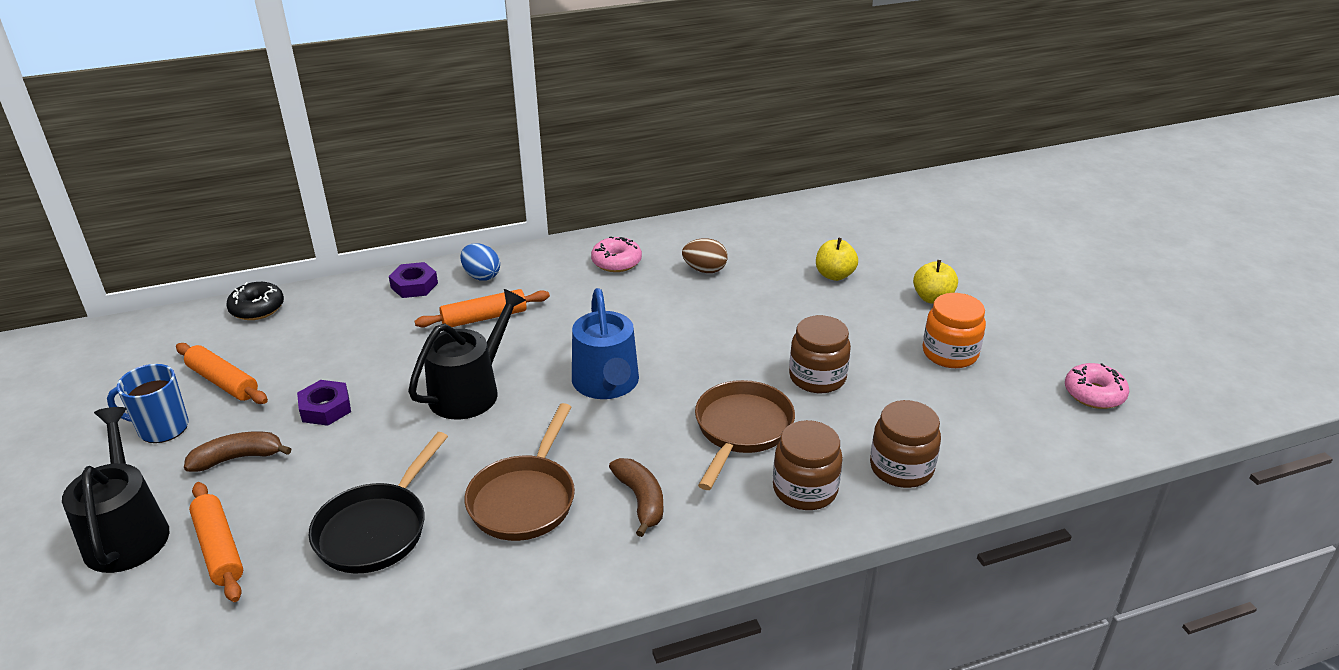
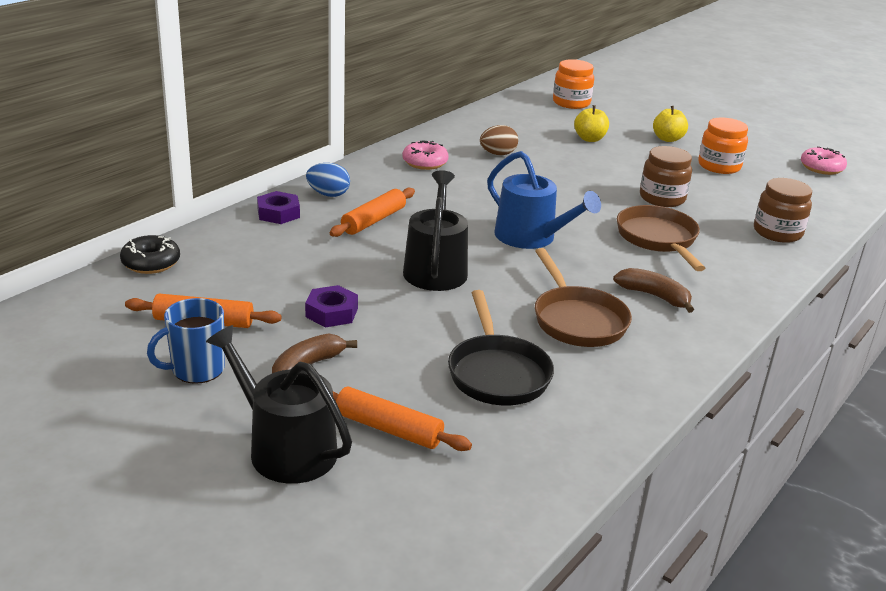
camera: 35 degrees left, 5 degrees down
(805, 489) = (742, 259): brown jar -> none
(875, 221) = (571, 103): none -> orange jar

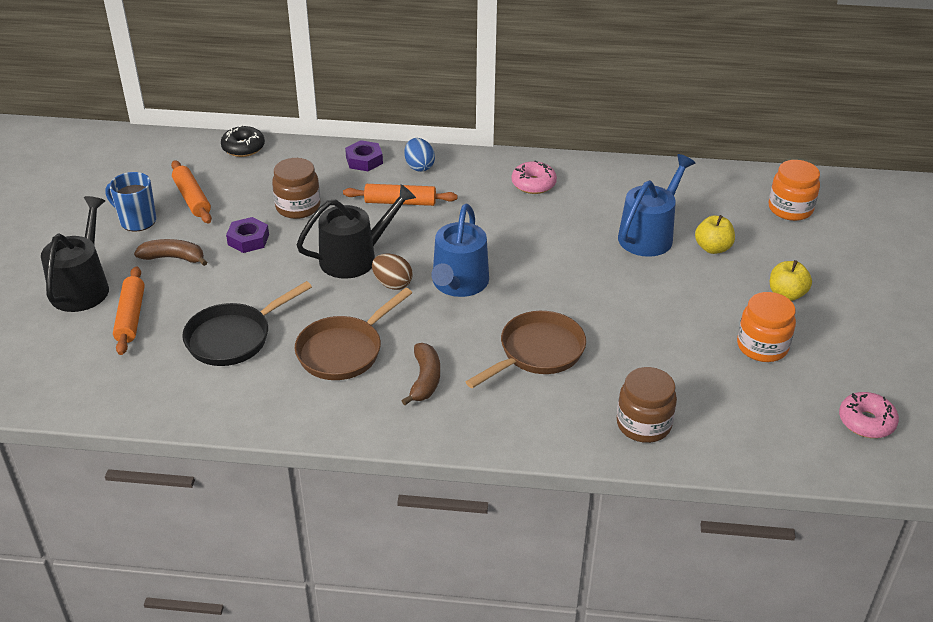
camera: 60 degrees right, 10 degrees up
(498, 154) = (602, 211): brown egg -> brown egg (392, 284)
(549, 151) = (649, 235): none -> blue watering can
(662, 198) = (630, 331): brown jar -> brown jar (298, 207)

